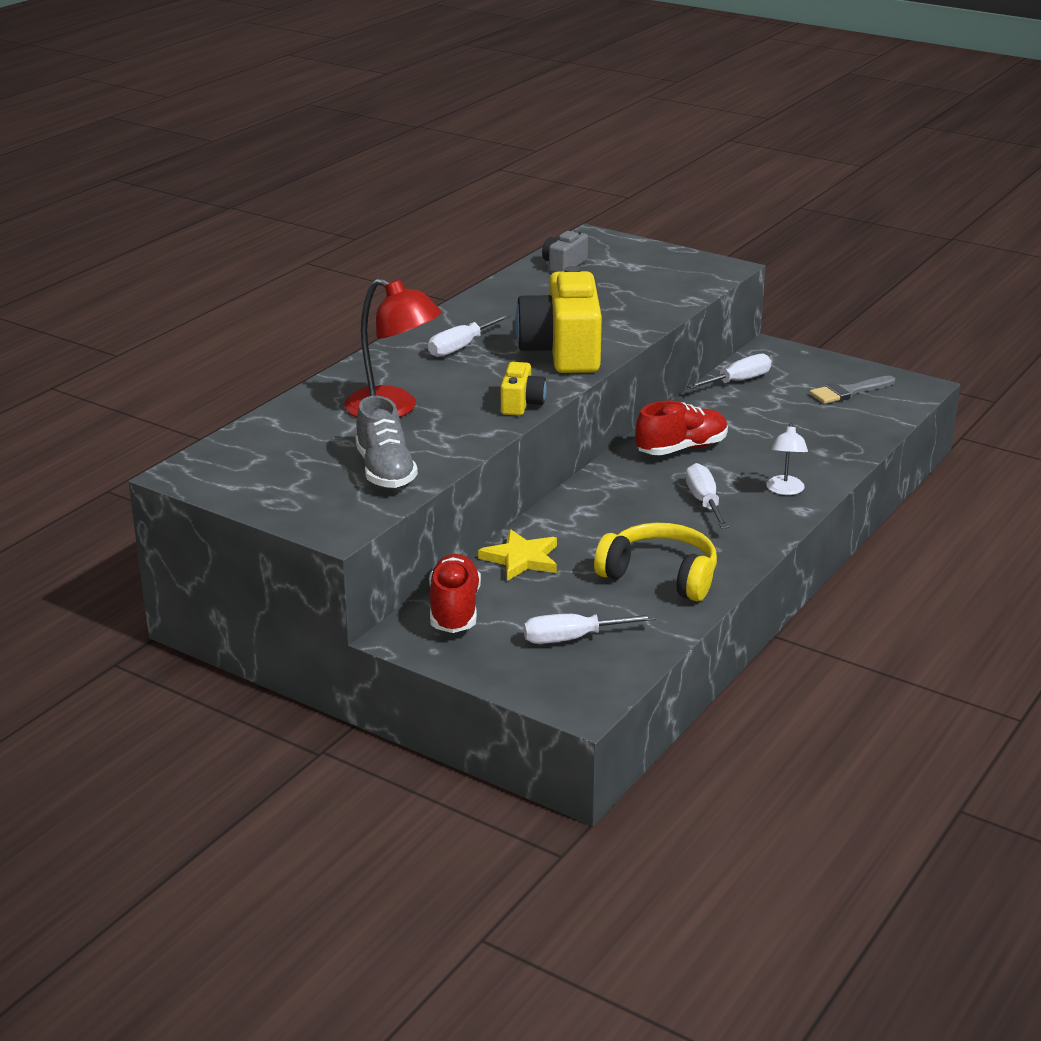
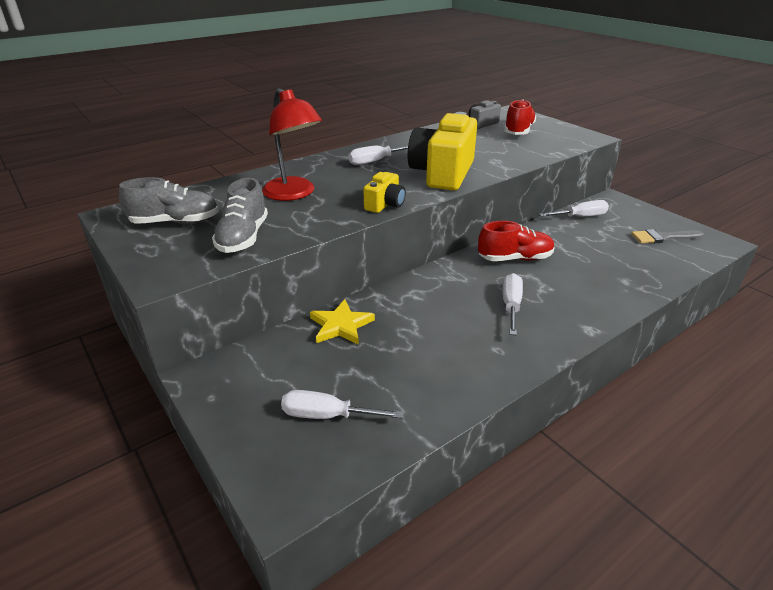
camera: 20 degrees right, 5 degrees up
(278, 468) = (175, 222): none -> grey shoe
(454, 610) = (257, 361): red shoe -> red shoe (518, 131)
(660, 576) = (440, 367): yellow headphones -> none
(785, 490) = (582, 308): white lamp -> none

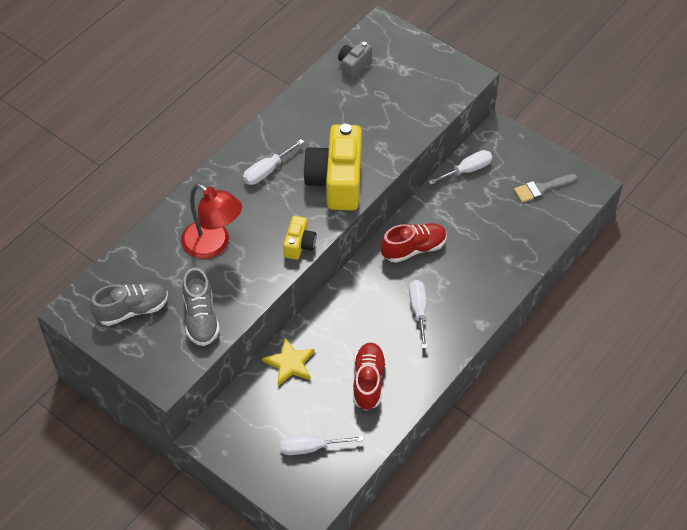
camera: 15 degrees left, 20 degrees up
(518, 131) = (395, 76): red shoe -> red shoe (368, 381)

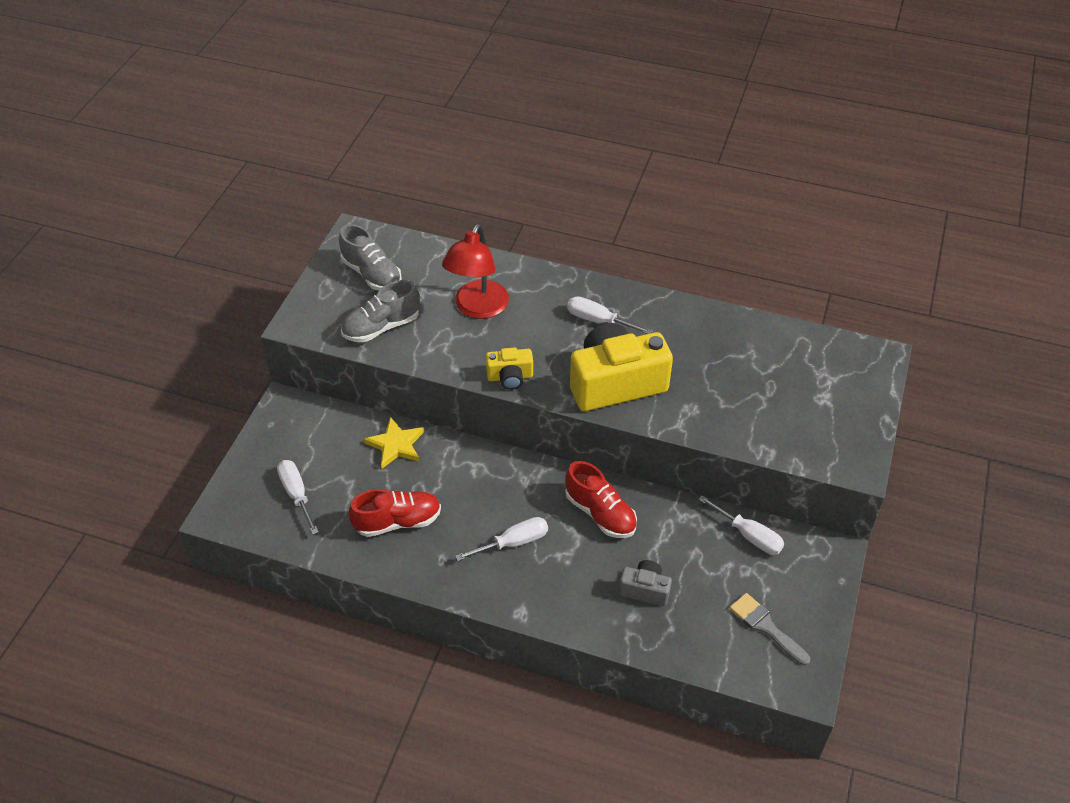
camera: 70 degrees right, 5 degrees down
(354, 65) = (799, 349): grey camera -> grey camera (645, 590)

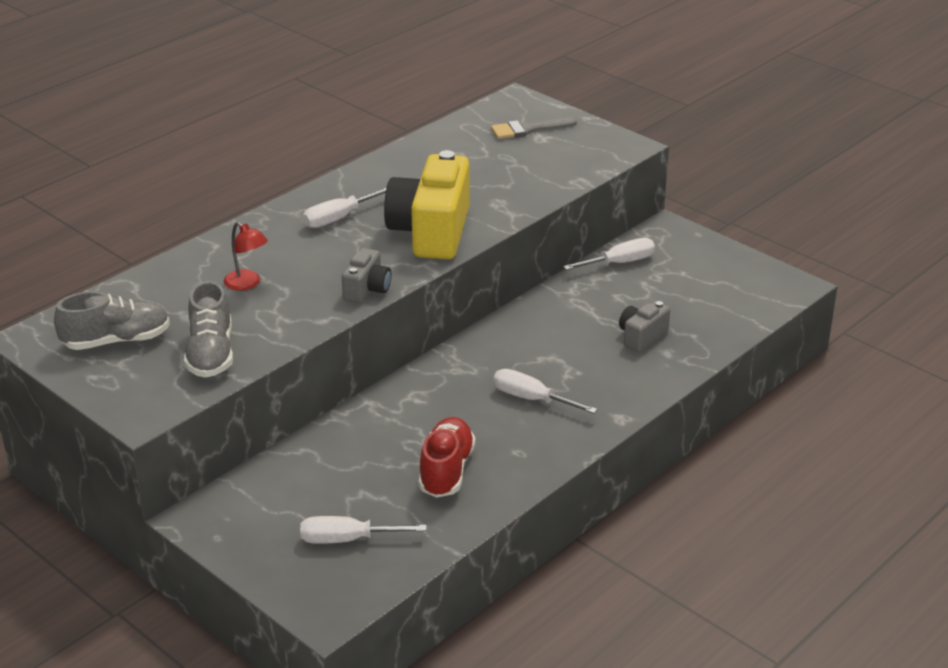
camera: 65 degrees left, 15 degrees down
(396, 445) = (336, 445): yellow star -> none
(477, 308) = (247, 284): red lamp -> red lamp, size x0.54
(510, 377) = (367, 289): yellow camera -> grey camera
(513, 542) = (531, 399): white screwdriver -> white screwdriver turned 60 degrees counterclockwise
(600, 513) = (534, 335): red shoe -> none
(765, 627) = (722, 285): grey brush -> grey brush (528, 129)

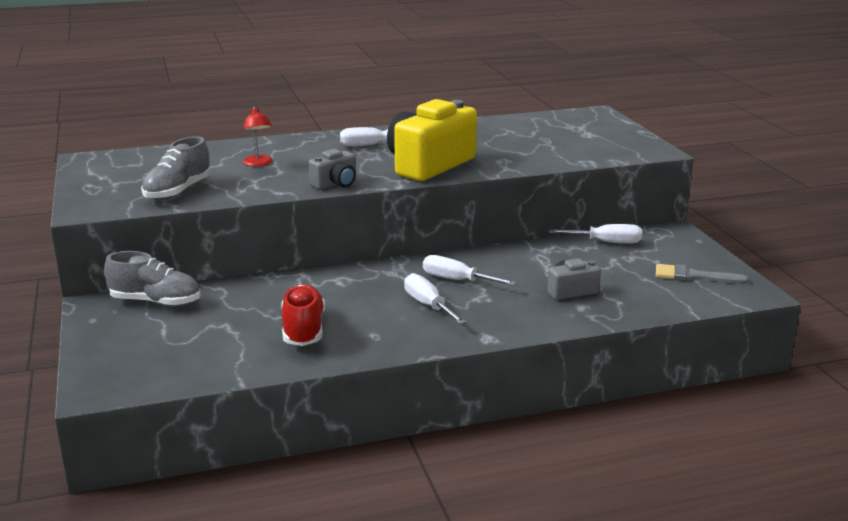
camera: 30 degrees right, 10 degrees down
(116, 341) = (131, 172): grey shoe -> grey shoe (156, 302)
(347, 539) = (174, 349): white screwdriver -> white screwdriver (457, 280)
(446, 470) = (303, 330): red shoe -> red shoe turned 45 degrees counterclockwise
(528, 129) = (583, 128): grey brush -> grey brush (693, 276)

